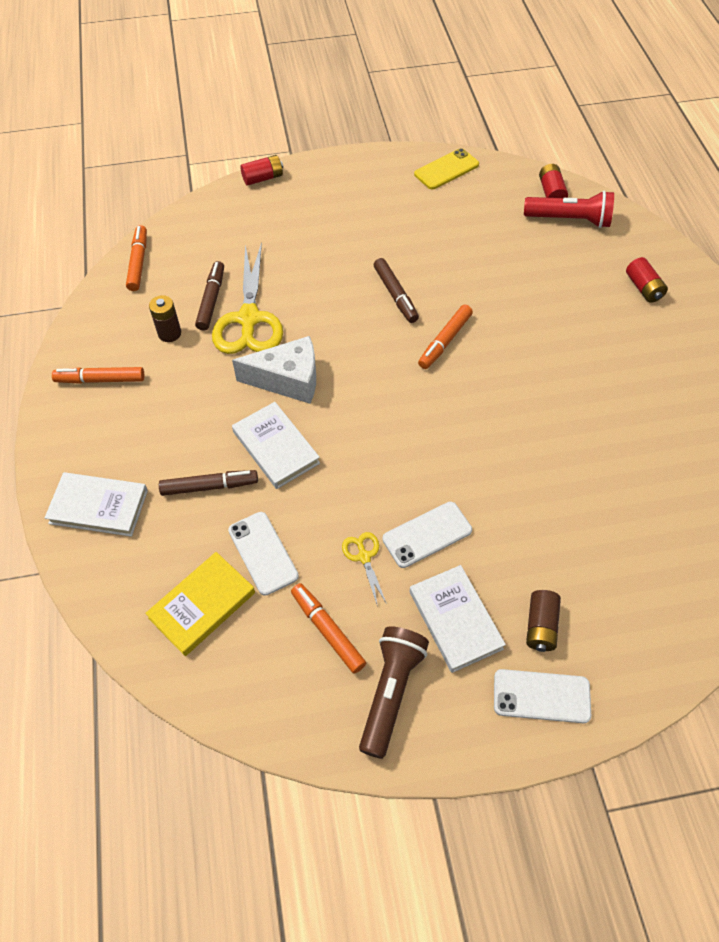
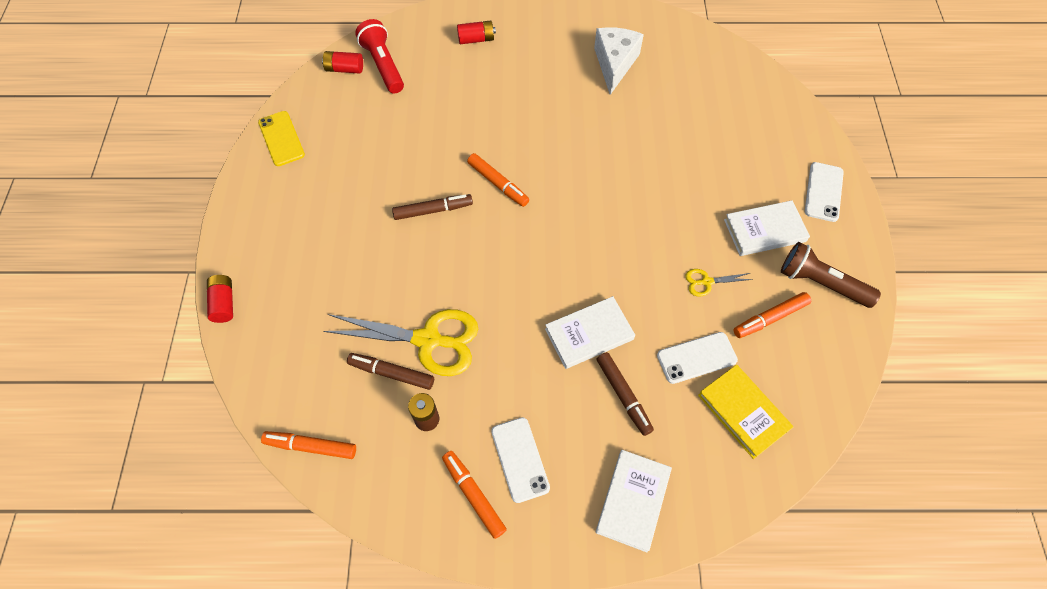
camera: 80 degrees left, 5 degrees up
(100, 380) = (473, 495): orange marker -> orange marker turned 135 degrees clockwise
(209, 486) = (623, 395): brown marker -> brown marker turned 150 degrees clockwise
(288, 380) = (514, 314): white cheese -> white cheese (614, 64)
(427, 534) = (690, 234): white phone -> white phone (520, 459)
(541, 626) = (771, 180): brown battery -> none
(569, 220) = (383, 65): red flashlight -> red flashlight turned 45 degrees counterclockwise

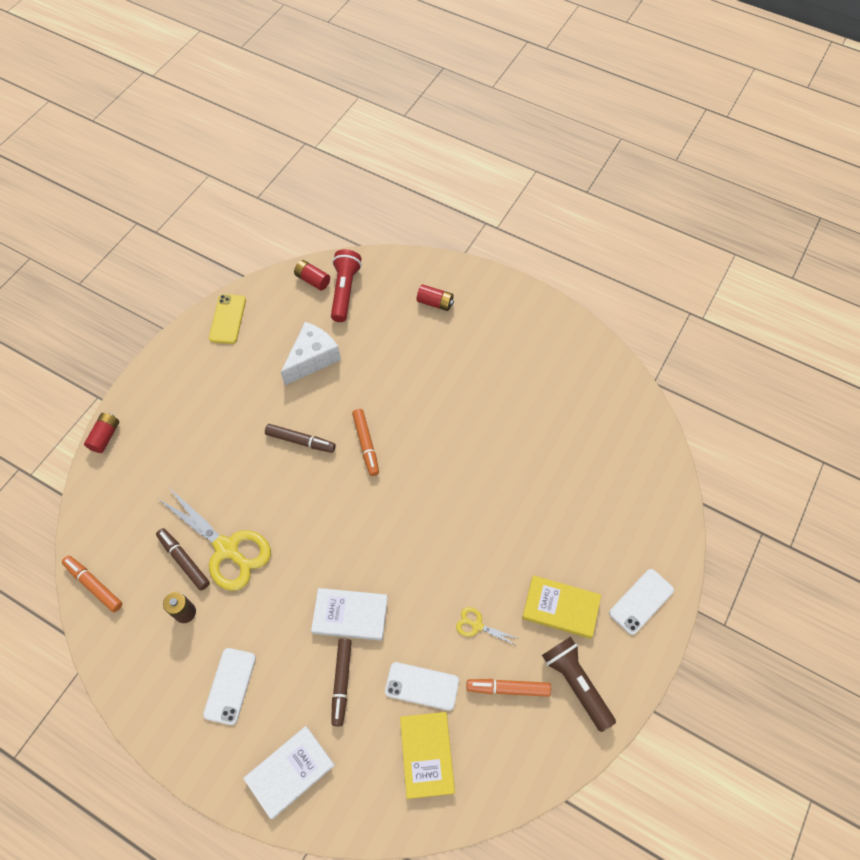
camera: 30 degrees right, 0 degrees up
(473, 495) = (179, 693): orange marker -> none
(614, 64) = (538, 383): white cheese -> white cheese (312, 359)
(764, 231) = (560, 608): white book -> yellow book

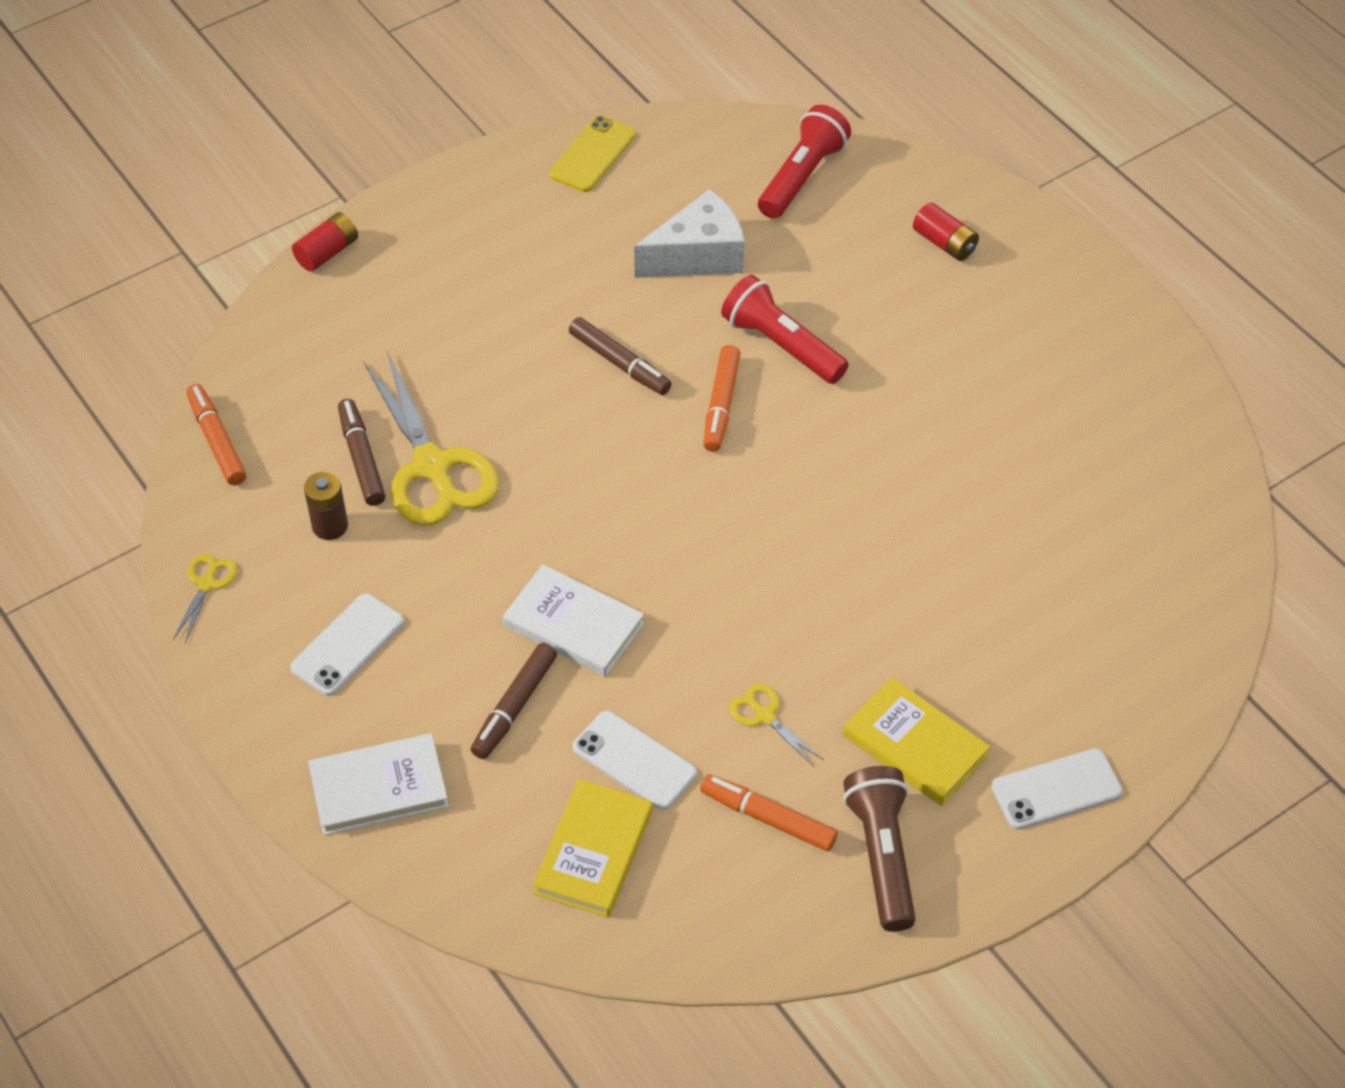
camera: 25 degrees right, 10 degrees down
(129, 683) = (207, 584): none -> yellow scissors
(312, 280) = (757, 144): red battery -> none
(381, 396) = (782, 345): none -> red flashlight

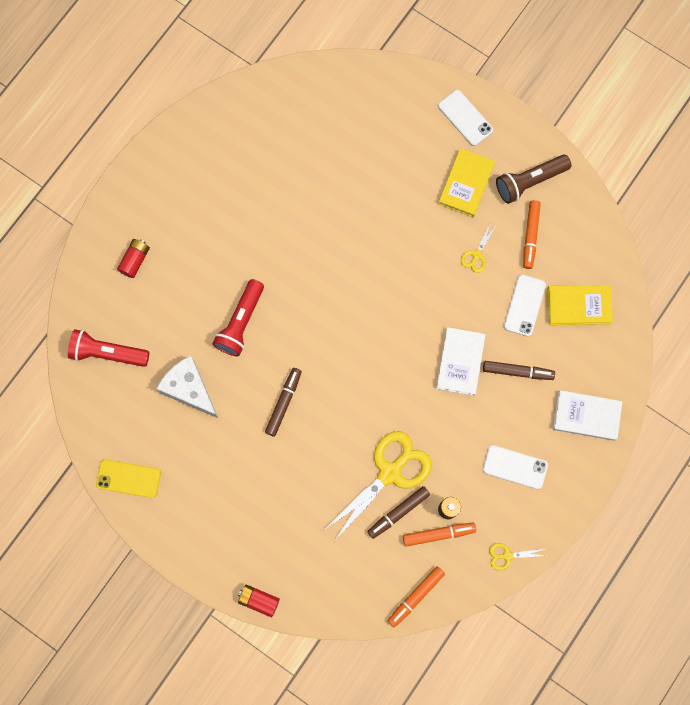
camera: 110 degrees left, 25 degrees up
(379, 788) = (586, 416): white book -> white book turned 45 degrees counterclockwise
(721, 405) = (293, 340): orange marker -> orange marker (438, 534)

